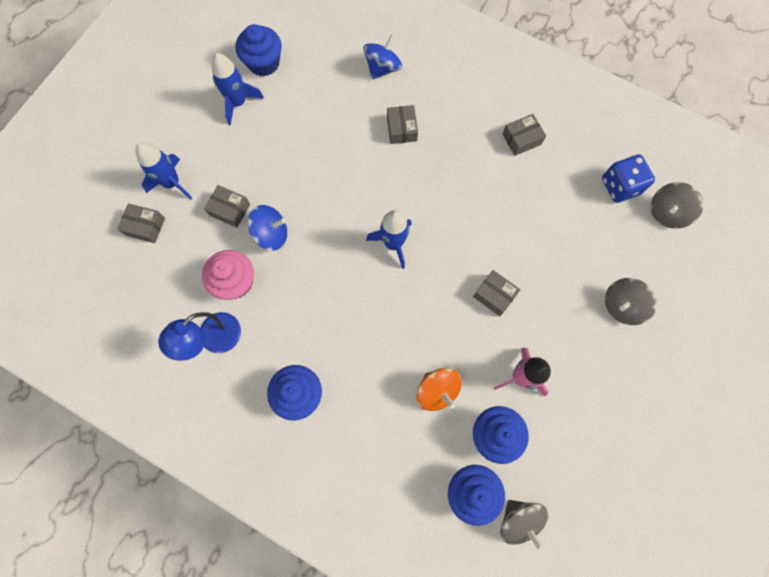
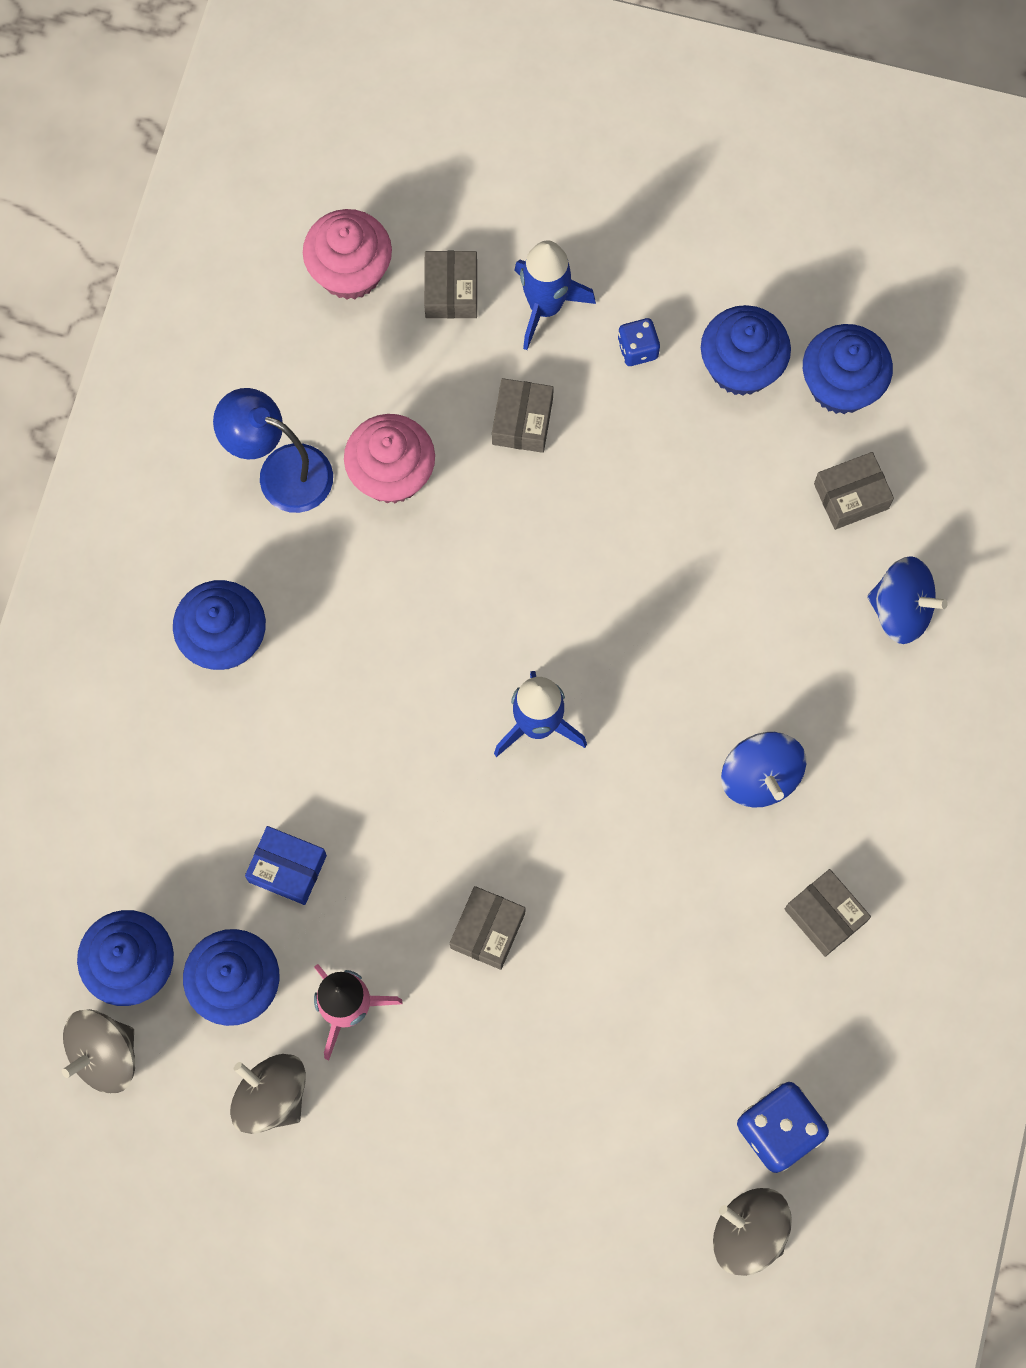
camera: 75 degrees right, 0 degrees up
(113, 275) = (350, 271): none -> pink cupcake
(211, 146) = (637, 349): none -> blue dice
(238, 102) = (741, 367): blue rocket -> blue cupcake
(271, 234) = (496, 507): blue spinning top -> blue spinning top (760, 777)
(401, 129) = (777, 680): grey box -> grey box (851, 496)
(437, 391) = (287, 868): orange spinning top -> blue box
(621, 305) = (530, 1171): grey spinning top -> grey spinning top (271, 1096)

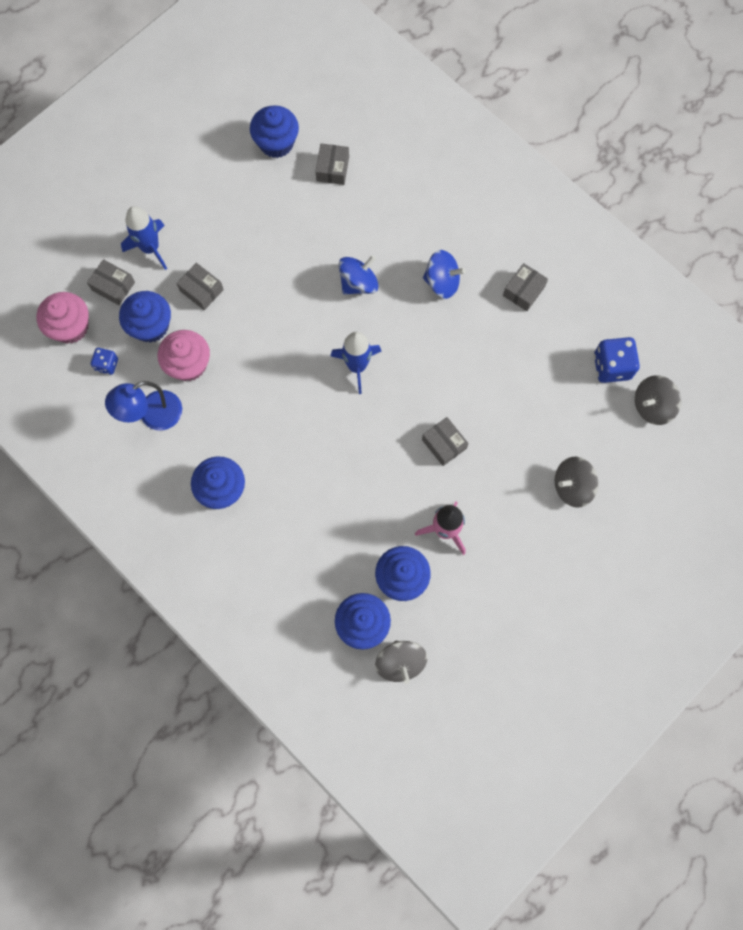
camera: 60 degrees left, 0 degrees up
(271, 1096) = (467, 591): grey spinning top -> grey spinning top (572, 486)
(287, 868) = (358, 522): blue box -> none
(637, 349) = (200, 219): blue dice -> blue dice (107, 365)
(741, 367) = (239, 180): blue cupcake -> blue cupcake (151, 326)
(825, 915) = (523, 291): grey box -> grey box turned 45 degrees counterclockwise
(901, 610) = (400, 178): blue spinning top -> blue spinning top (358, 283)

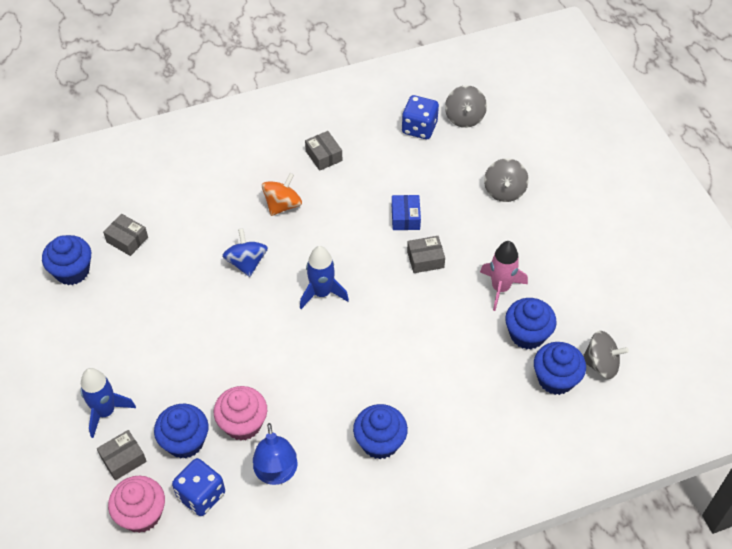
camera: 65 degrees left, 20 degrees down
(107, 365) = (201, 495): blue dice -> blue dice, size x1.76
(201, 290) = (176, 385): grey box -> none
(442, 282) = (282, 205): blue spinning top -> orange spinning top
(486, 403) = (405, 217): none -> blue box

